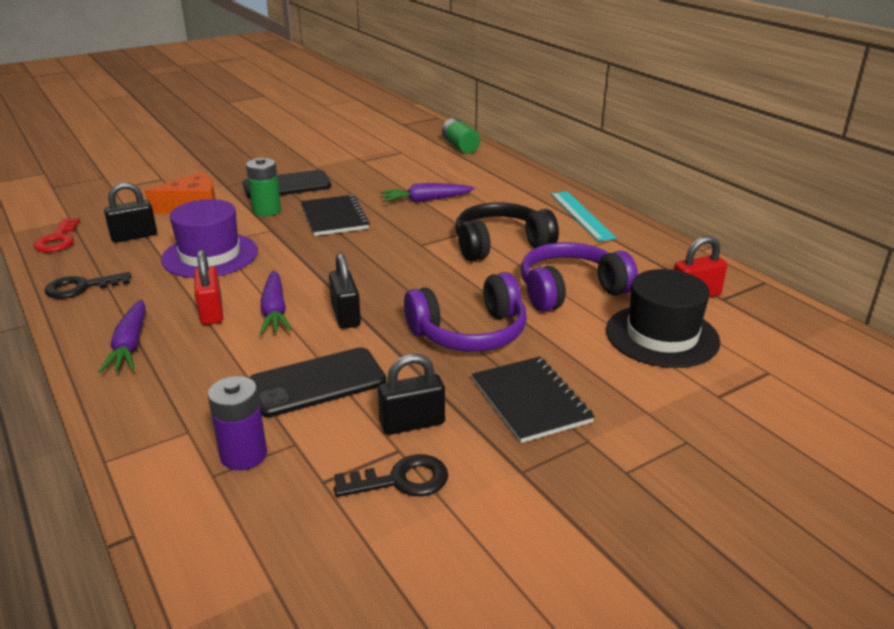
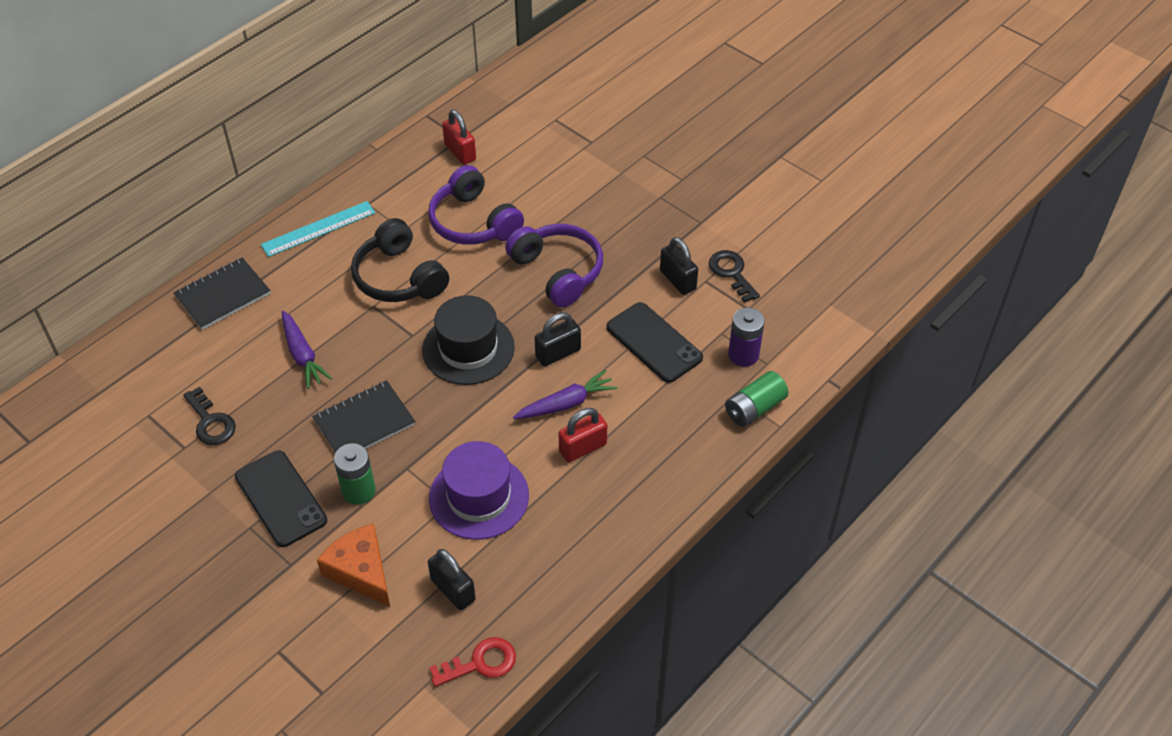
camera: 105 degrees left, 20 degrees up
(81, 287) = (573, 575): black key -> black key (210, 422)
(130, 345) = (650, 482): purple carrot -> none
(460, 146) = (121, 359): green battery -> green battery (754, 408)
(530, 401) = (631, 227): black notebook -> black notebook (223, 295)
(662, 336) = (526, 168): black hat -> black hat (468, 348)

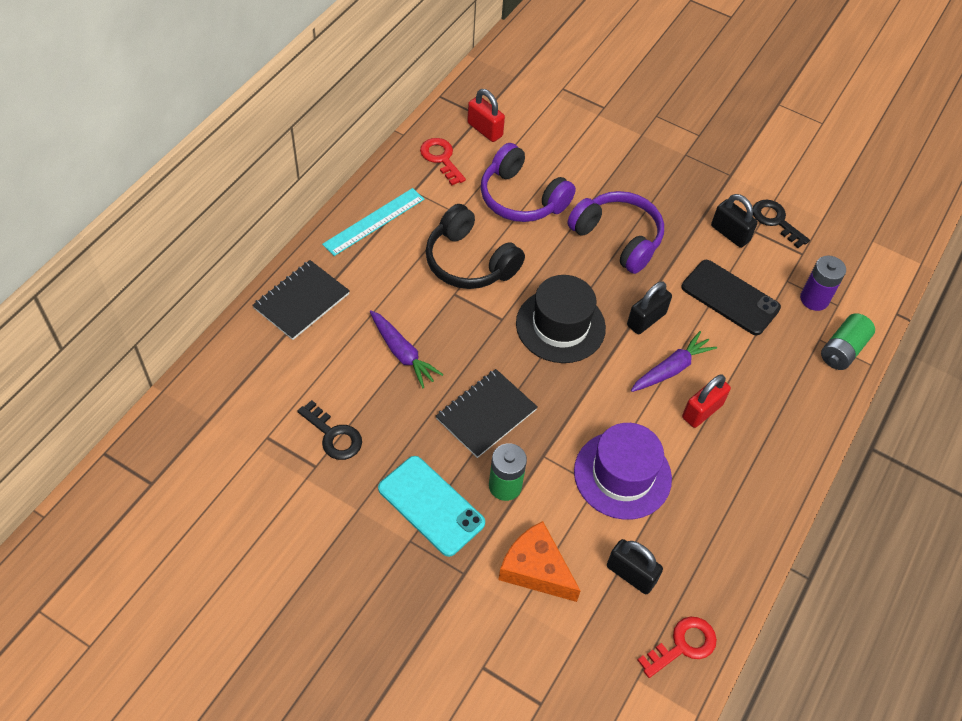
camera: 15 degrees left, 5 degrees up
(281, 498) = (431, 505): black phone -> turquoise phone
(406, 176) = (441, 158): none -> red key

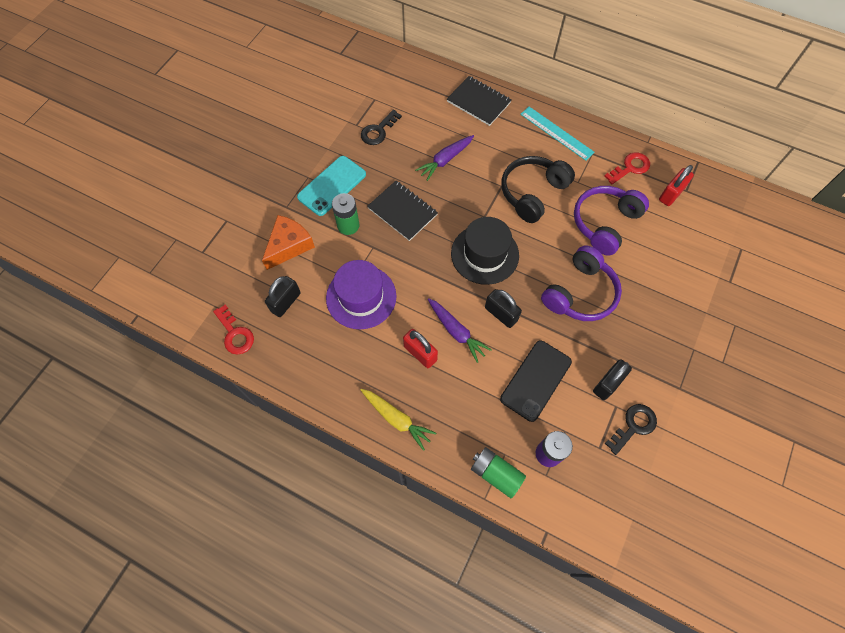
camera: 90 degrees right, 10 degrees up
(789, 444) = (396, 419): none -> yellow carrot

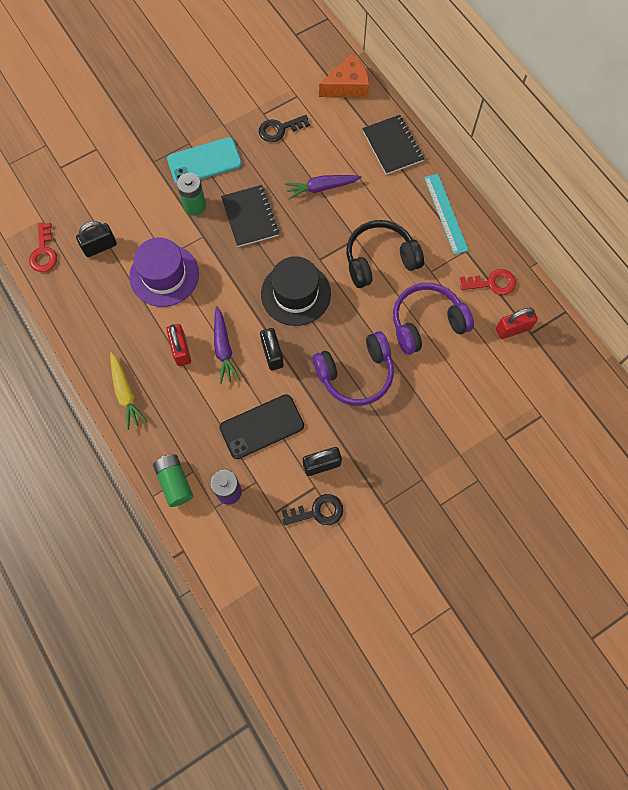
camera: 30 degrees right, 5 degrees up
(289, 245) = (133, 198): orange cheese -> orange cheese (347, 86)

